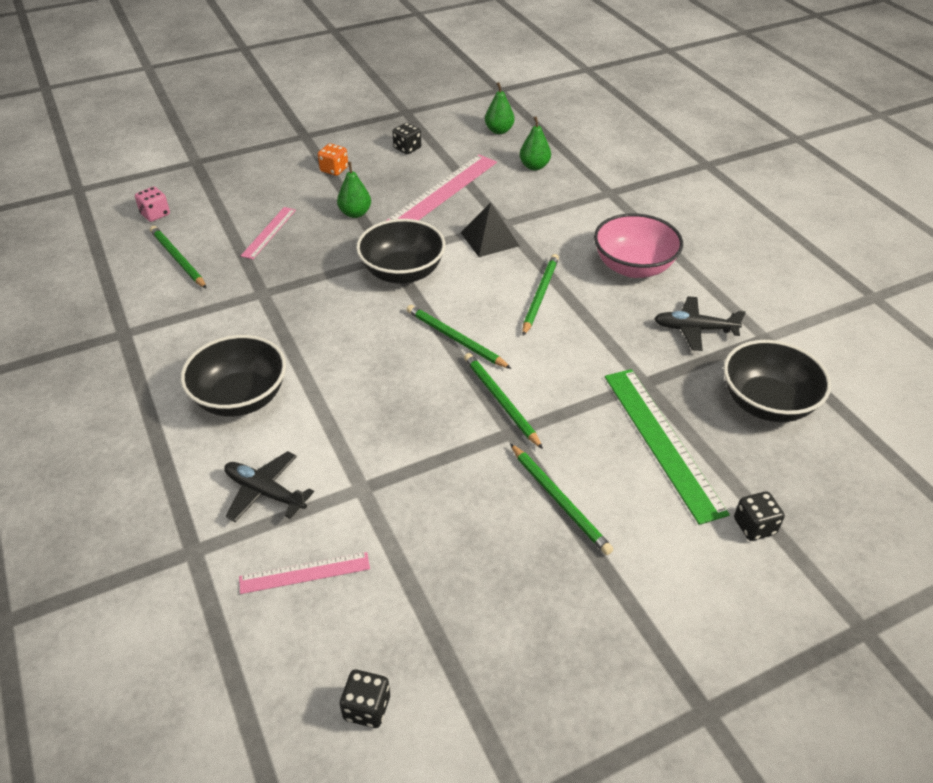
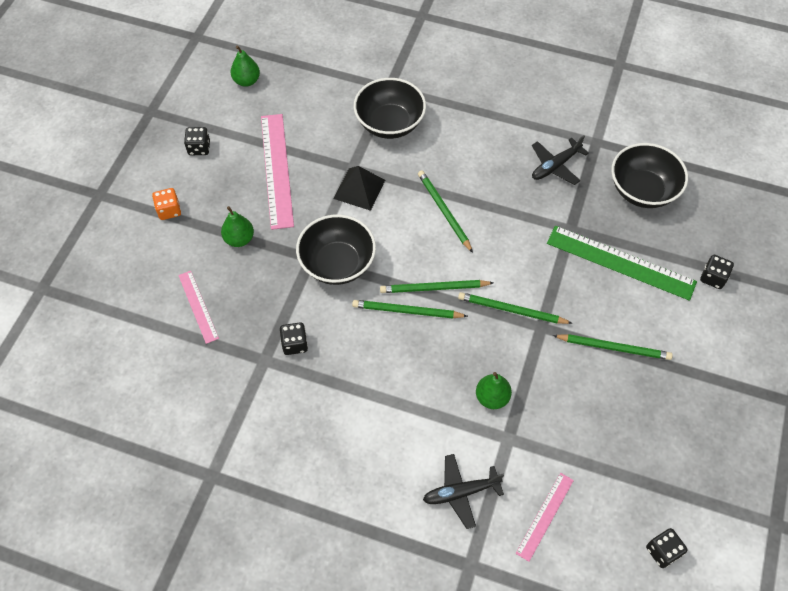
camera: 45 degrees left, 15 degrees up
(155, 214) = (83, 362): pink dice -> none
(178, 259) = (162, 385): green pencil -> green pencil (407, 311)
(241, 398) = (361, 448): black bowl -> black bowl (389, 123)
(296, 299) = (294, 344): none -> black dice
(534, 166) = (312, 99): green pear -> green pear (492, 397)
(633, 267) = (472, 143): pink bowl -> none

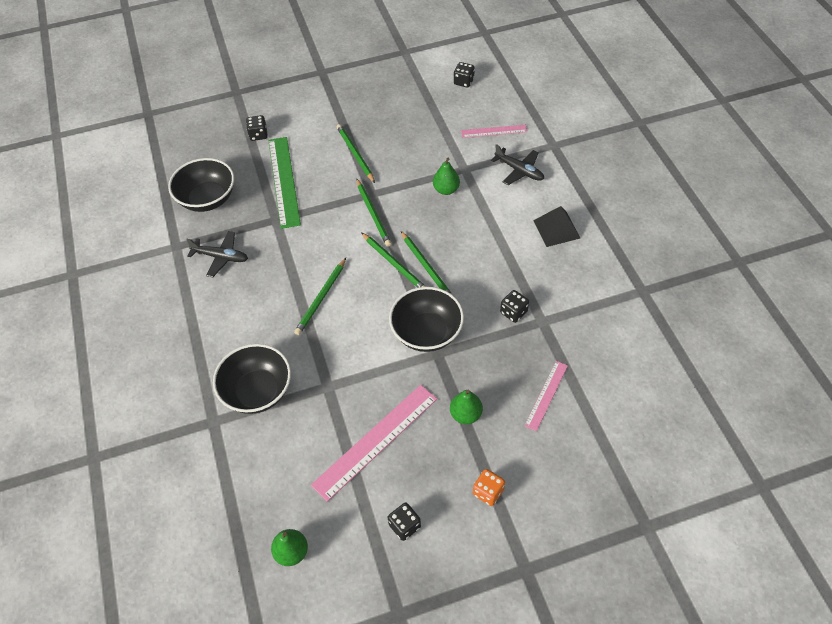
camera: 125 degrees left, 5 degrees down
(359, 189) = (345, 366): black pyramid -> black pyramid (556, 229)

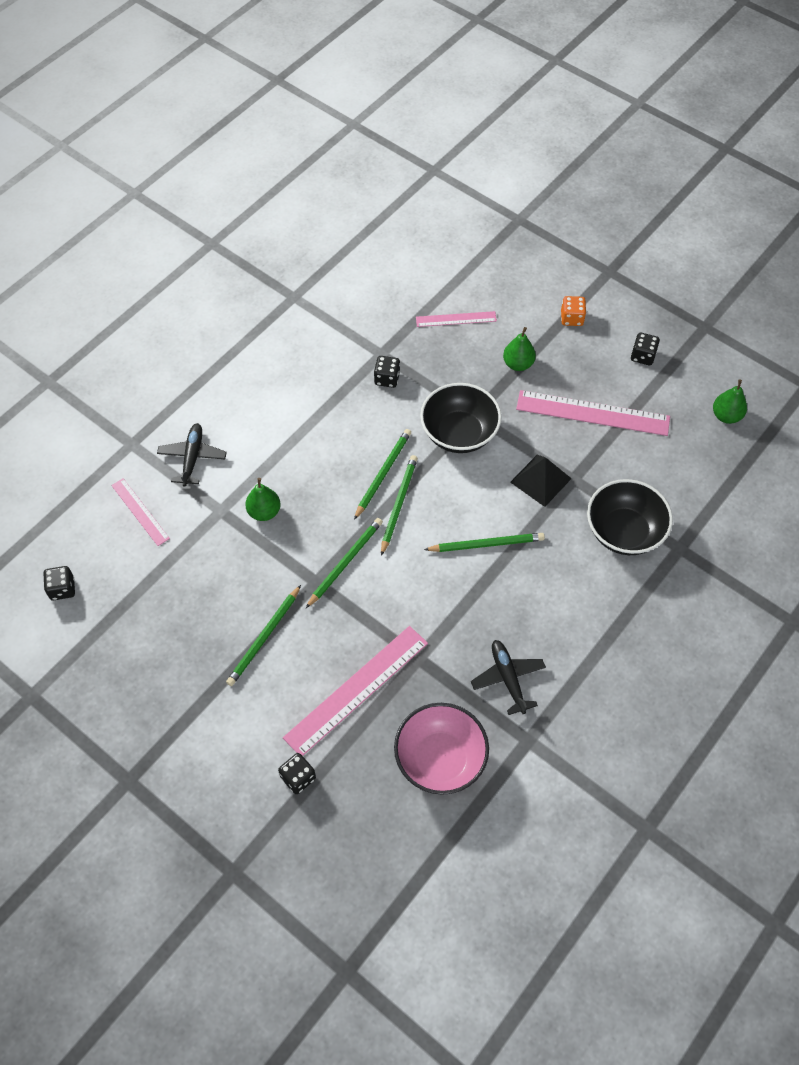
camera: 125 degrees left, 5 degrees up
(207, 199) = (440, 759): black bowl -> pink bowl
(284, 181) = (356, 689): green ruler -> pink ruler
(556, 229) = (258, 389): black pyramid -> black pyramid (540, 480)

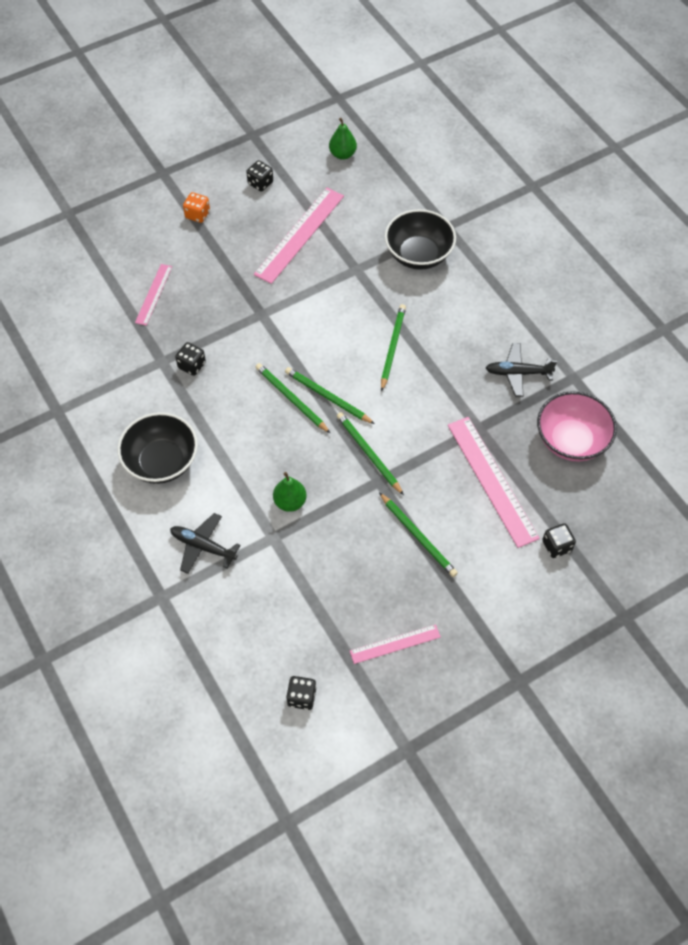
camera: 70 degrees left, 0 degrees up
(140, 511) = (244, 607): pink ruler -> pink ruler (395, 644)
(459, 433) = (276, 331): black bowl -> black bowl (162, 461)
(518, 364) = (225, 267): green pear -> none
(540, 480) = (348, 291): black pyramid -> none

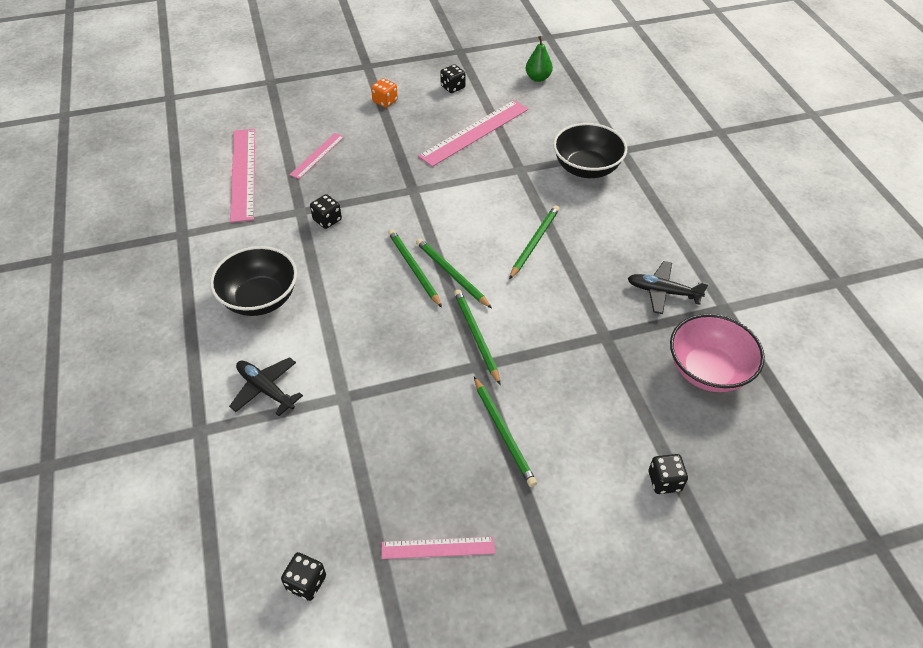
camera: 15 degrees right, 10 degrees down
(290, 502) = (375, 365): green pear -> none
(492, 480) = (605, 392): pink ruler -> pink ruler (243, 173)

